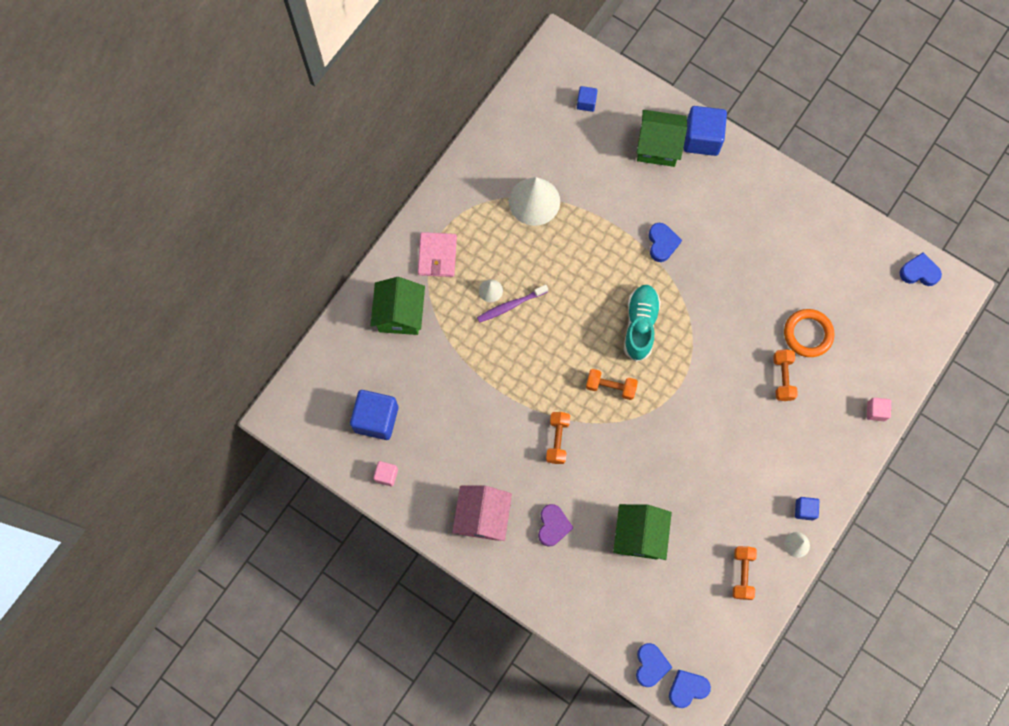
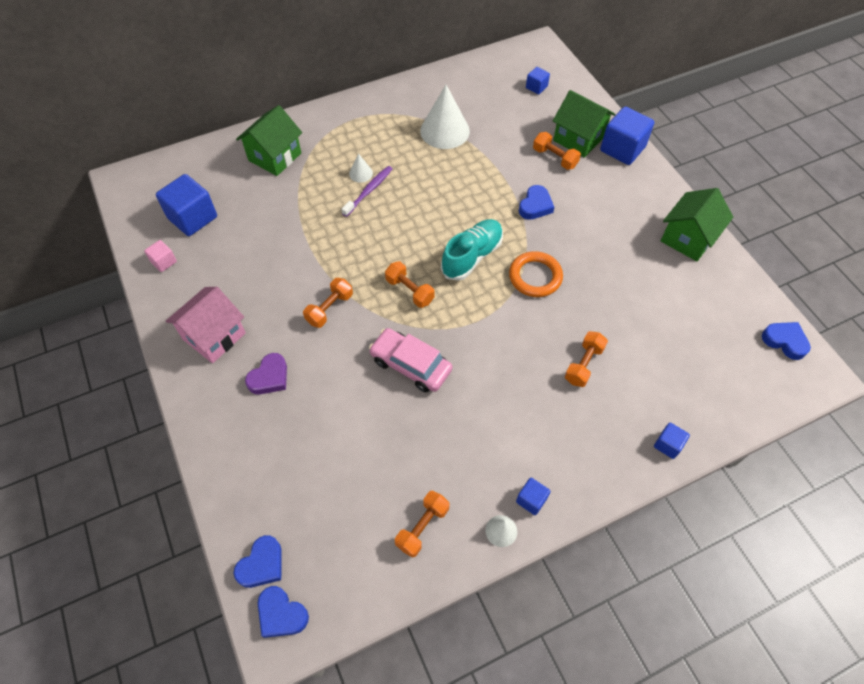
camera: 30 degrees right, 15 degrees down
(437, 256) = (337, 132): pink wallet -> none
(510, 305) = (369, 191): purple toothbrush -> purple toothbrush turned 120 degrees clockwise
(639, 535) = (343, 430): green house -> green house (688, 238)
(649, 180) = (555, 158): none -> orange dumbbell
(654, 453) = (411, 365): none -> pink car
(687, 688) = (281, 614): blue heart -> blue heart turned 150 degrees counterclockwise
(808, 334) = (633, 339): orange ring -> orange ring (535, 277)
(876, 411) = (668, 445): pink cube -> blue cube

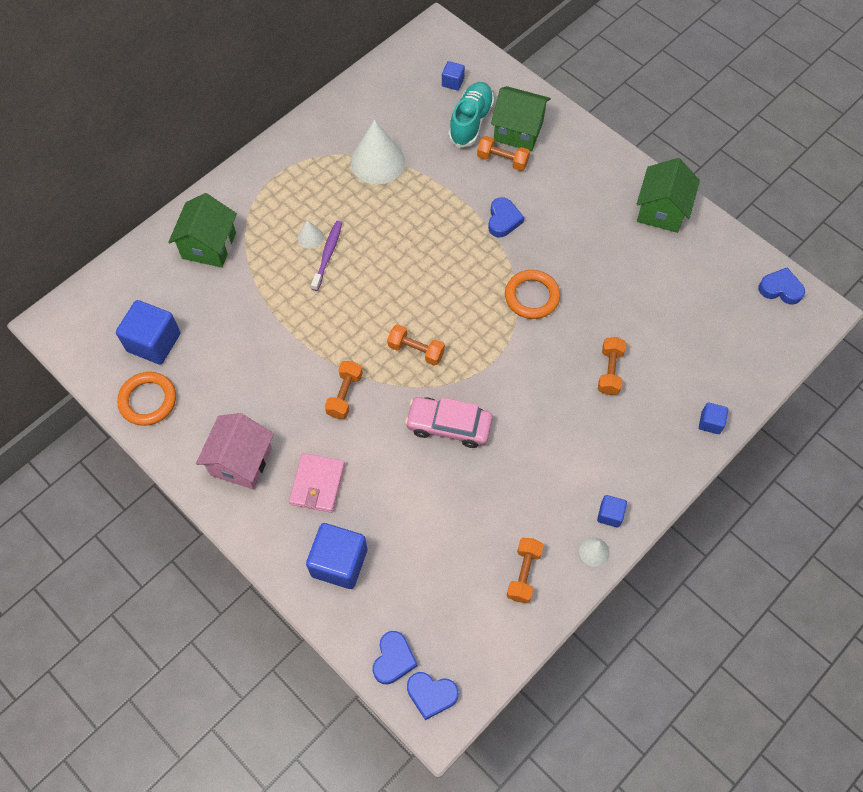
camera: 20 degrees left, 5 degrees up
(164, 262) = (148, 400): pink cube -> orange ring
(269, 377) = (317, 484): purple heart -> pink wallet
(472, 256) = (462, 294): turquoise shoe -> turquoise shoe (471, 122)
(622, 149) = (566, 130): blue cube -> blue cube (339, 562)

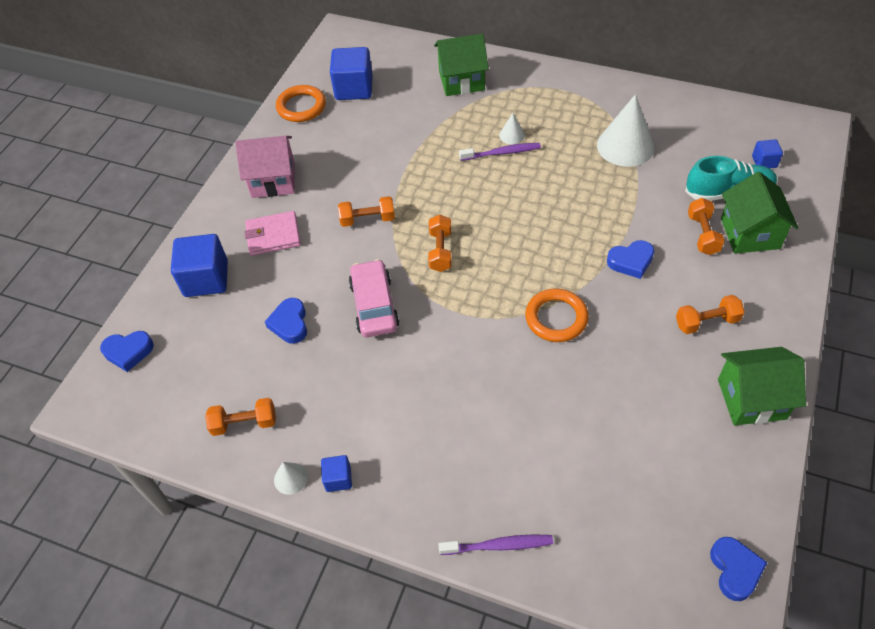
camera: 70 degrees right, 10 degrees down
(431, 695) = (102, 393): blue heart -> blue heart (290, 323)
(609, 371) = (508, 419): orange dumbbell -> orange dumbbell (706, 322)
(710, 422) = (498, 545): blue cube -> purple toothbrush

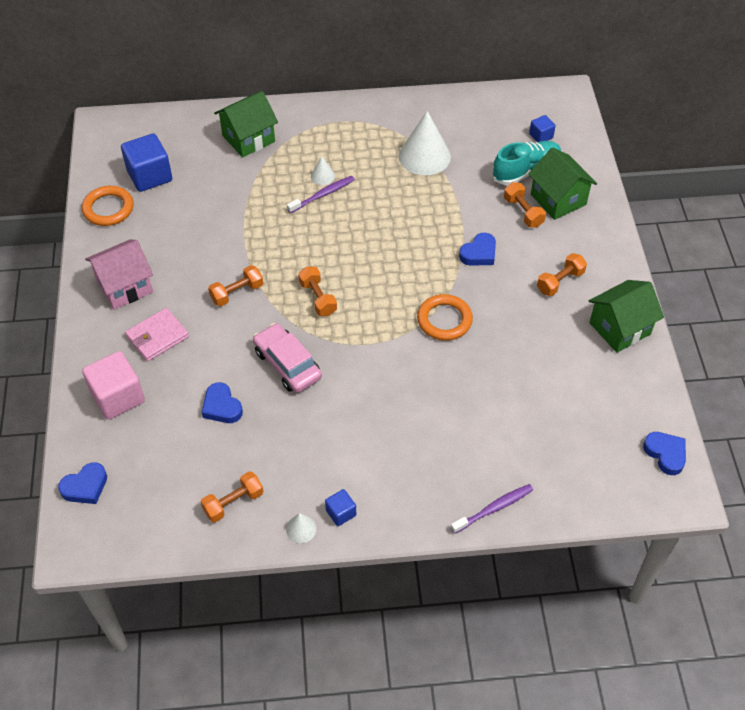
camera: 30 degrees left, 0 degrees up
(206, 279) = (118, 397): blue cube -> pink cube

